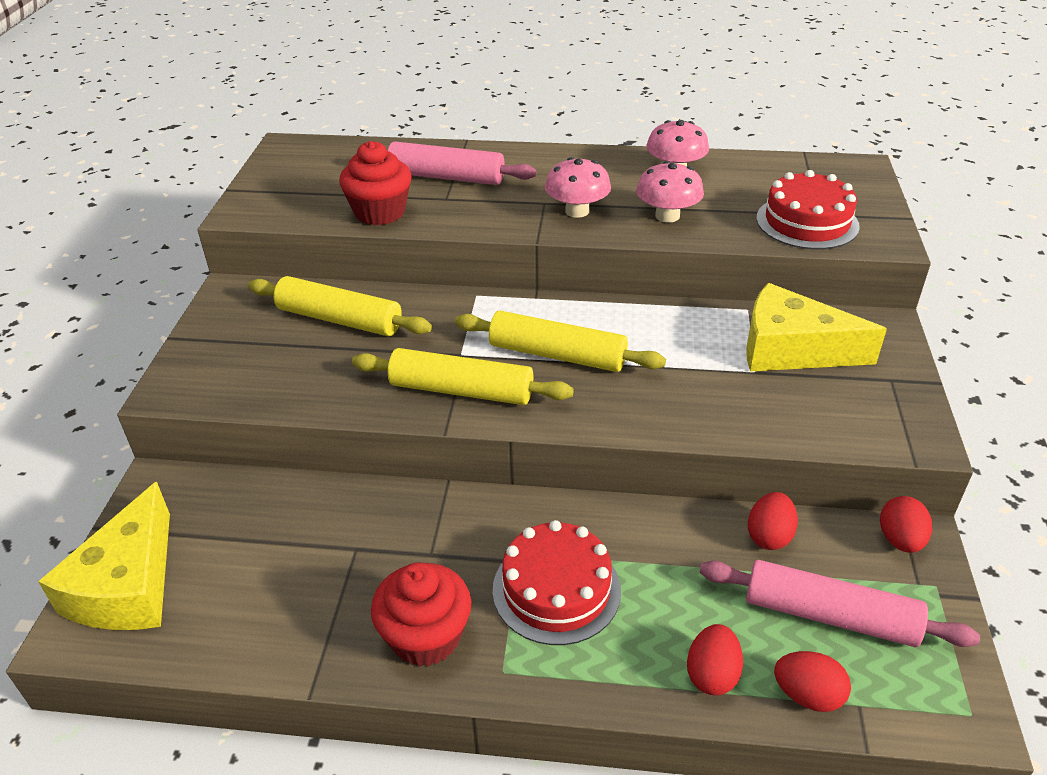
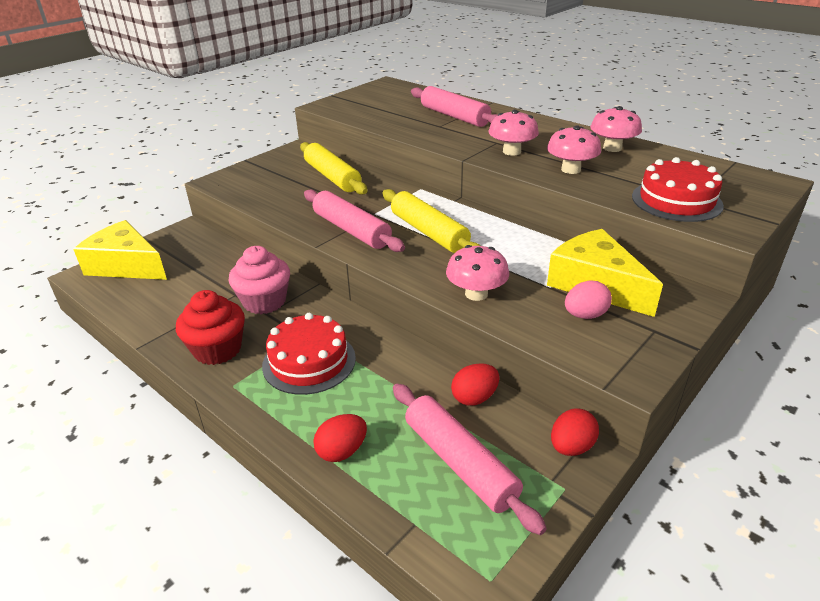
camera: 35 degrees right, 5 degrees down
(128, 585) = (126, 265): yellow cheese -> yellow cheese turned 75 degrees clockwise
(380, 212) = (393, 123): red cupcake -> none
(408, 539) = (264, 301): none -> pink cupcake
(461, 390) = (351, 230): yellow rolling pin -> pink rolling pin
(696, 414) = (476, 294): none -> pink mushroom
(807, 695) = (387, 497): red egg -> none
(819, 391) = (585, 315): none -> pink egg

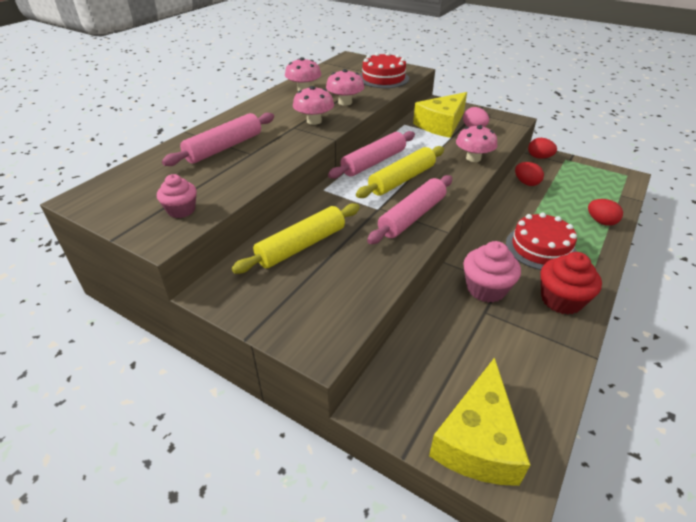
camera: 100 degrees left, 5 degrees up
(355, 108) = (181, 210): none -> pink cupcake
(459, 462) = (574, 185): pink rolling pin -> pink rolling pin (373, 162)

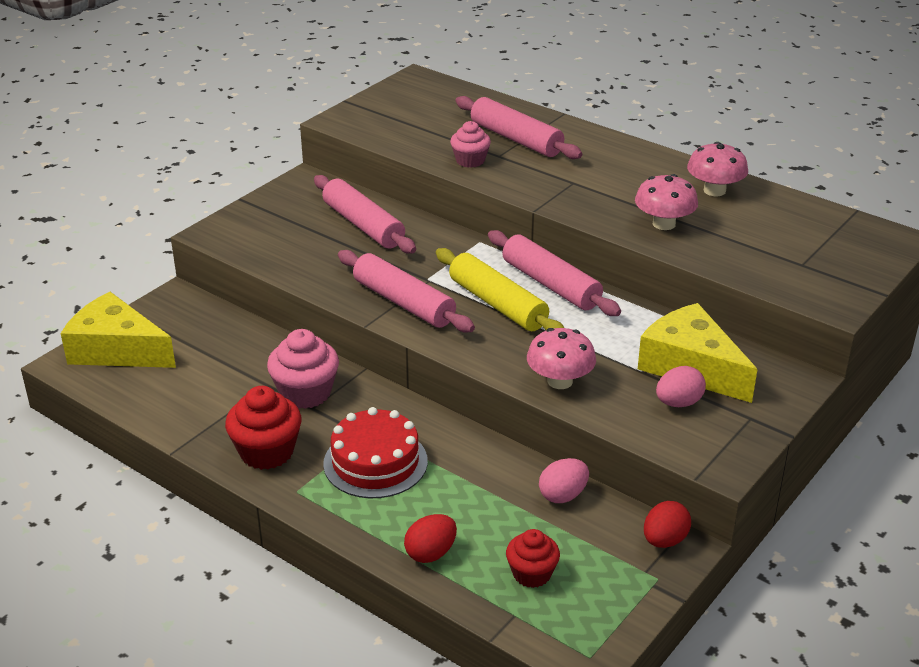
camera: 95 degrees right, 5 degrees down
(181, 210) = (382, 125): pink cupcake -> pink cupcake (470, 160)
(301, 246) = (363, 225): yellow rolling pin -> pink rolling pin
(314, 121) = (592, 197): pink mushroom -> none
(383, 78) = (781, 267): red cake -> none
(526, 183) = (563, 495): red egg -> pink egg
(589, 190) = (532, 574): none -> red cupcake

